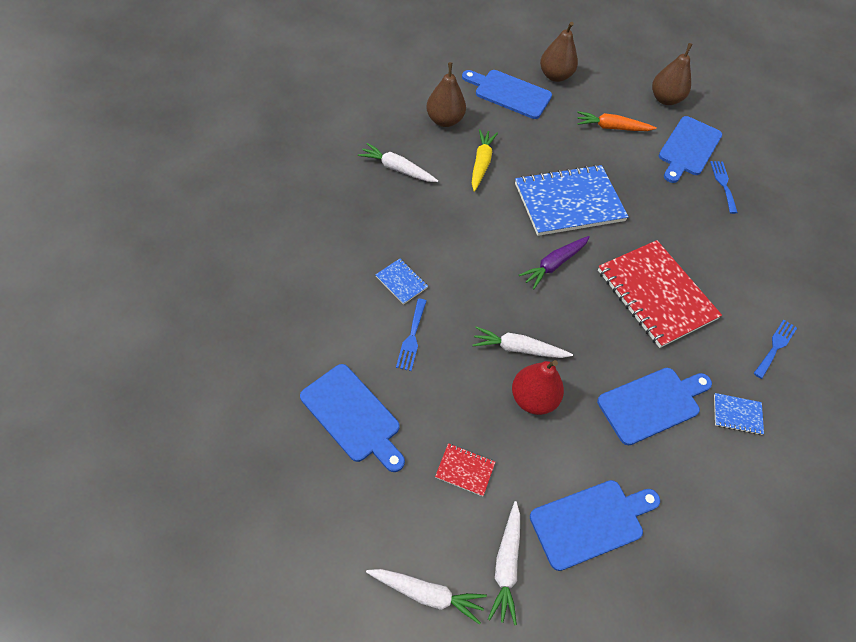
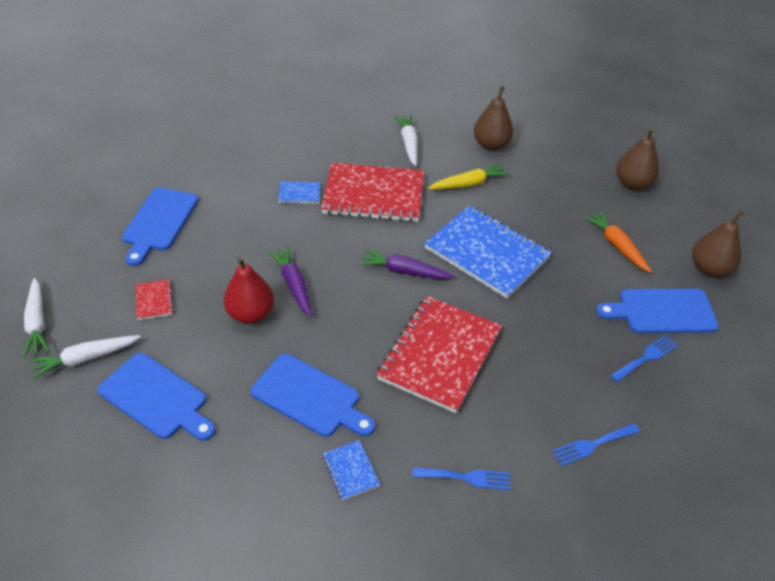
camera: 60 degrees right, 10 degrees down
(401, 282) = (299, 194): blue notebook -> blue notebook turned 75 degrees clockwise
(412, 337) = (252, 221): blue fork -> blue fork (592, 445)
(446, 231) = (373, 195): none -> red notebook
(509, 93) = (571, 166): blue cutting board -> none
(518, 348) = (294, 285): white carrot -> purple carrot

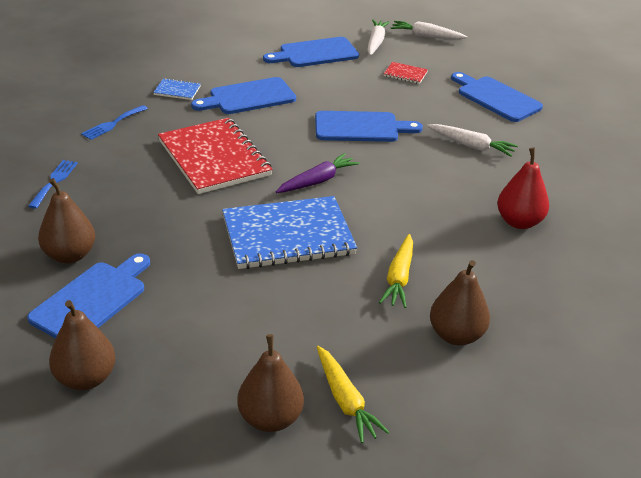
camera: 125 degrees right, 10 degrees down
(251, 314) = (350, 102): red pear -> red pear (519, 222)
(294, 285) = (360, 127): purple carrot -> blue cutting board
(299, 194) = (477, 170): blue notebook -> none
(373, 195) = (437, 209): red notebook -> none
(408, 144) = (508, 270): white carrot -> white carrot (471, 146)
(587, 164) = (345, 401): none -> yellow carrot
(616, 246) = (198, 328): orange carrot -> none
(646, 357) = (70, 255): blue fork -> brown pear

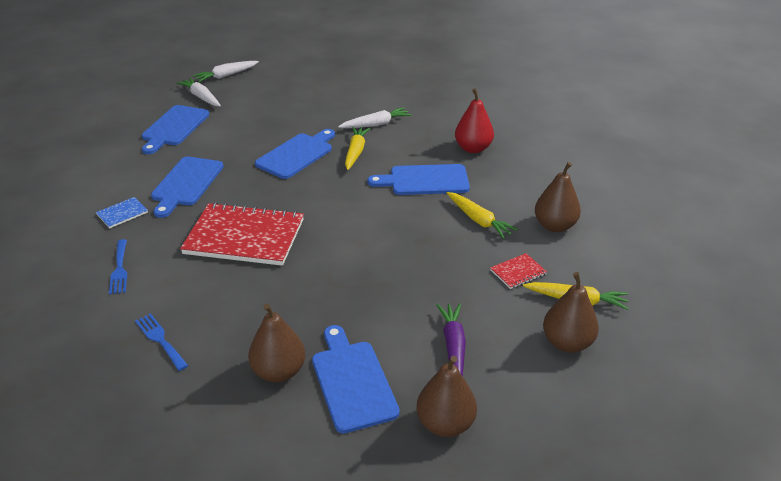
camera: 50 degrees left, 0 degrees up
(288, 235) = (383, 245): blue notebook -> none
(317, 181) = (336, 203): purple carrot -> purple carrot (453, 346)
(405, 74) = (259, 106): red notebook -> red notebook (518, 272)
(409, 156) = (355, 152): none -> yellow carrot
(496, 98) = (337, 89): blue cutting board -> blue cutting board (425, 180)

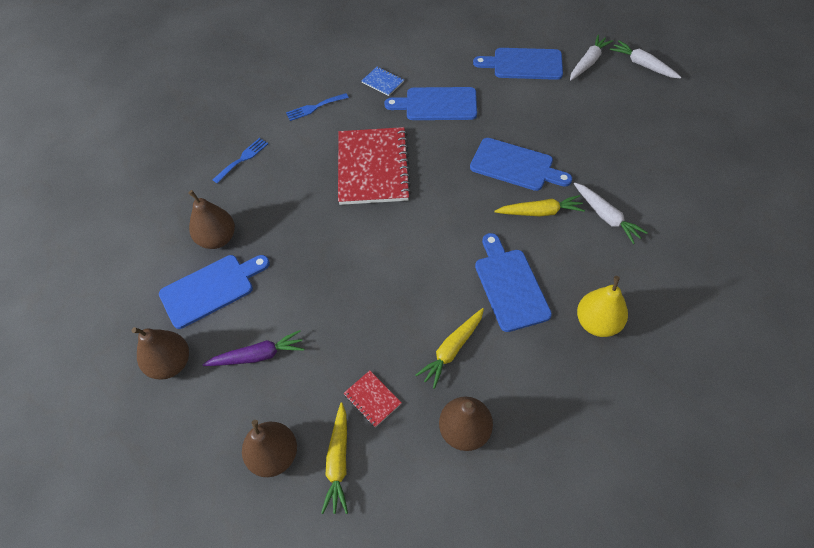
camera: 80 degrees right, 20 degrees up
(473, 148) = (597, 323): red pear -> yellow pear

